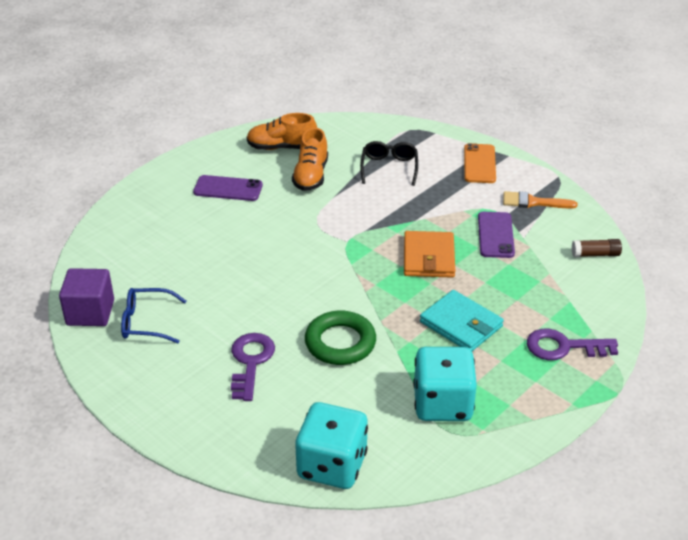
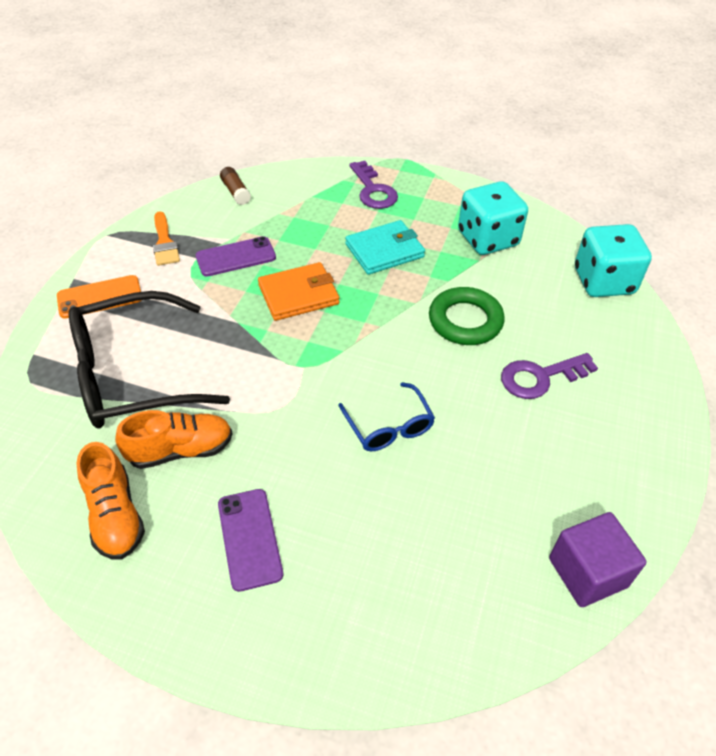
camera: 115 degrees left, 10 degrees up
(147, 322) = (556, 498): blue glasses -> blue glasses (388, 426)
(389, 168) = (135, 374): black glasses -> black glasses, size x1.98
(461, 324) = (384, 250): turquoise wallet -> turquoise wallet turned 45 degrees clockwise

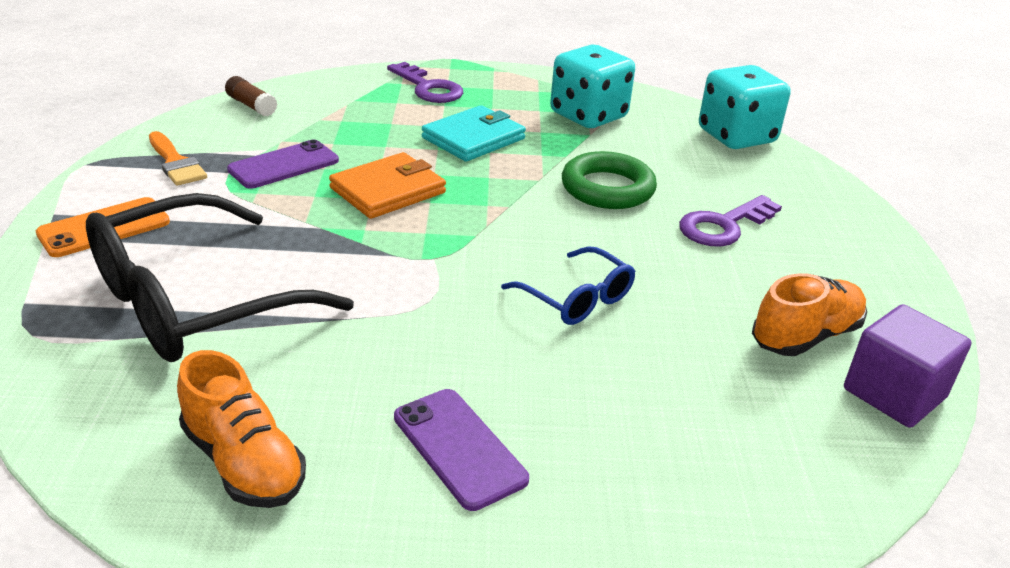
camera: 20 degrees left, 15 degrees down
(181, 450) = (308, 370): orange shoe -> orange shoe (805, 336)

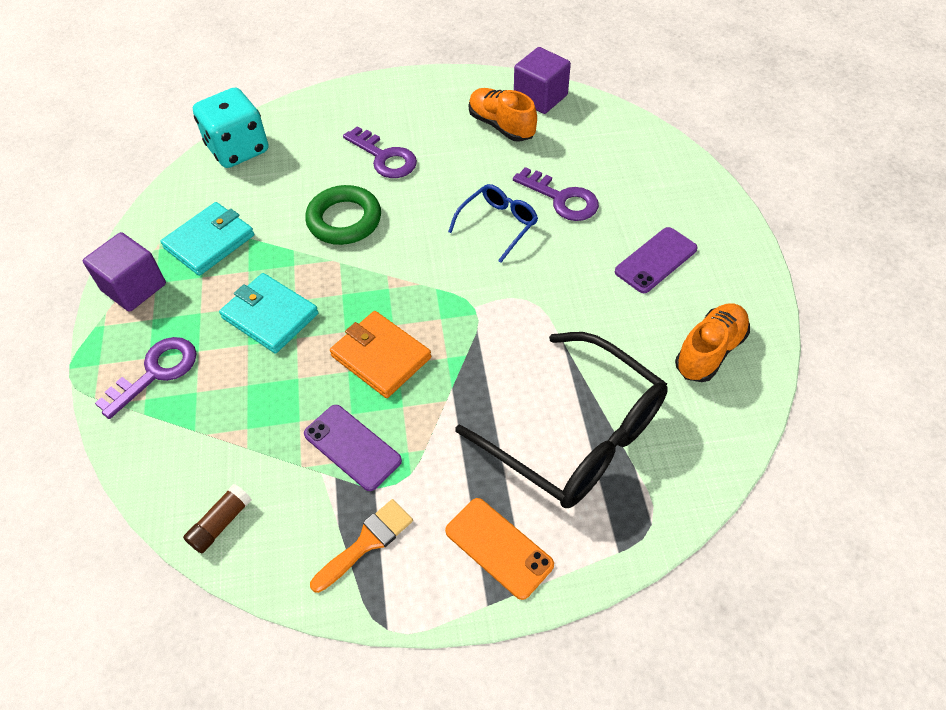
camera: 95 degrees left, 20 degrees up
(535, 82) = (134, 287): none -> purple cube
(588, 116) = (209, 242): turquoise dice -> turquoise wallet
(623, 370) = (562, 199): none -> purple key

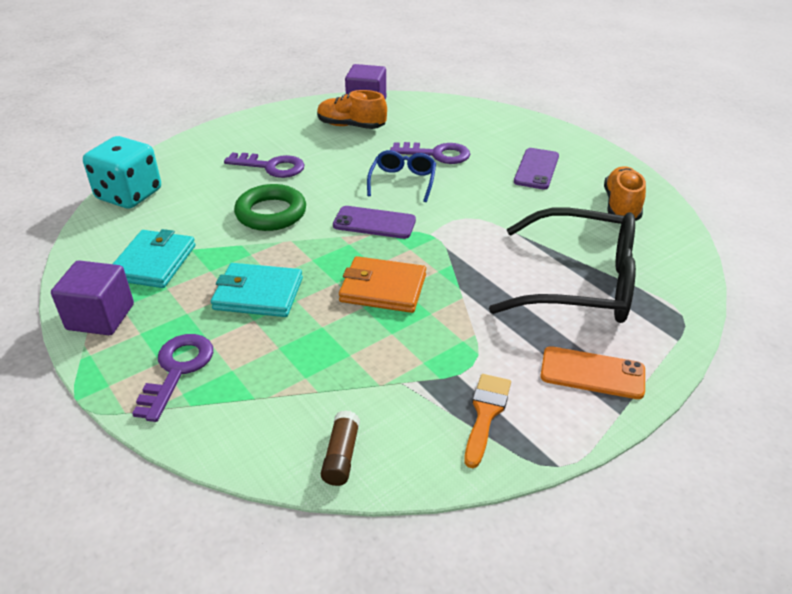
camera: 30 degrees left, 15 degrees down
(352, 447) = (413, 355): purple phone -> purple phone (374, 223)

